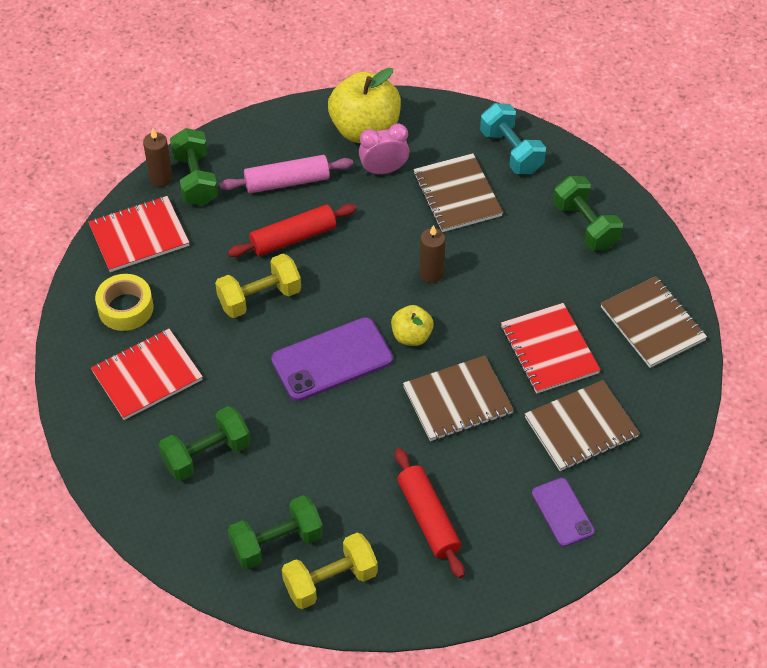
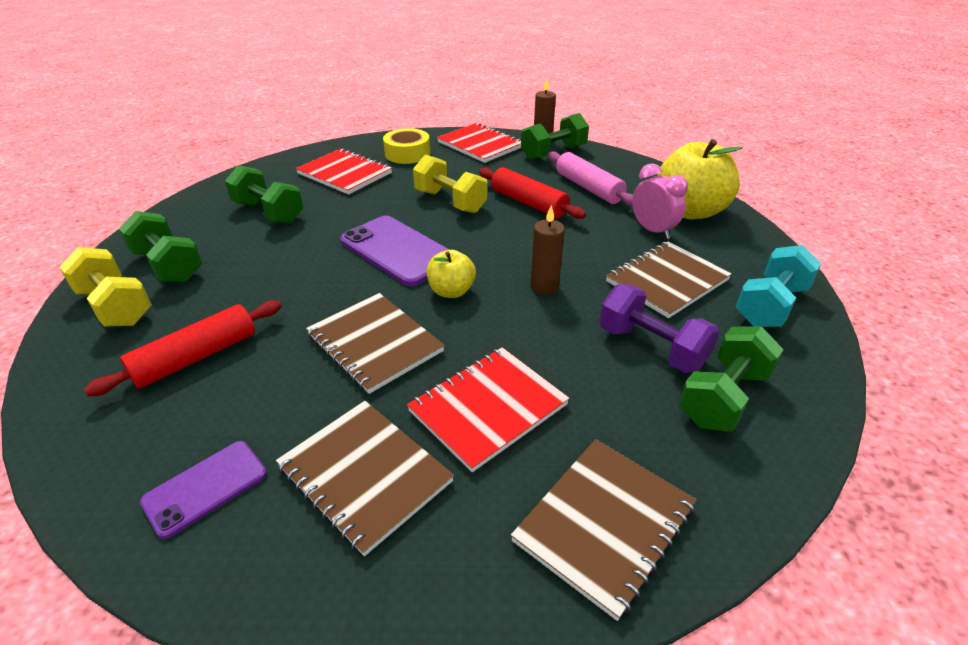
camera: 70 degrees right, 15 degrees down
(527, 239) = (651, 347): none -> purple dumbbell

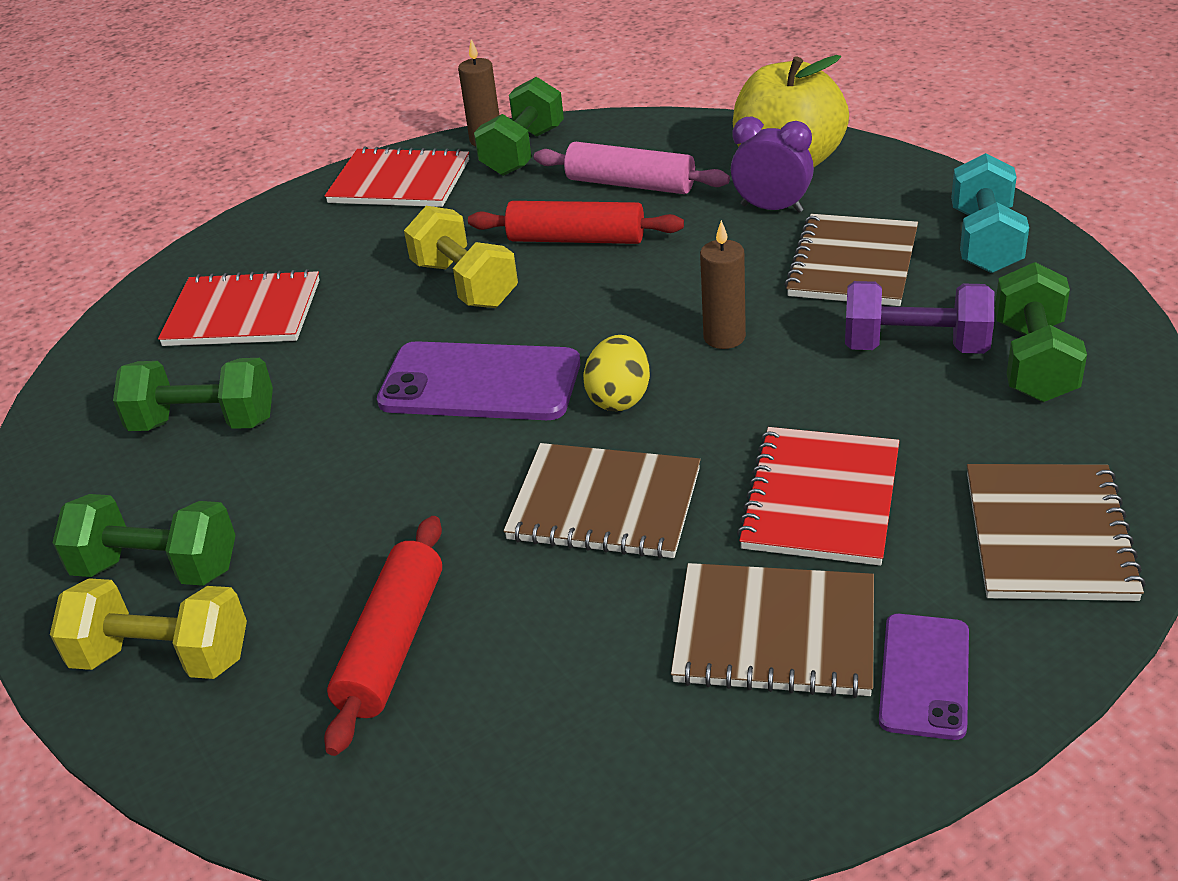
camera: 30 degrees left, 0 degrees up
(205, 487) = (617, 751): purple phone -> purple phone (924, 676)
(407, 154) = (302, 241): yellow tape -> none
(450, 201) = (465, 284): yellow dumbbell -> yellow dumbbell turned 45 degrees clockwise
(451, 291) = (619, 398): yellow apple -> yellow egg
(652, 230) = (772, 208): pink clock -> purple clock

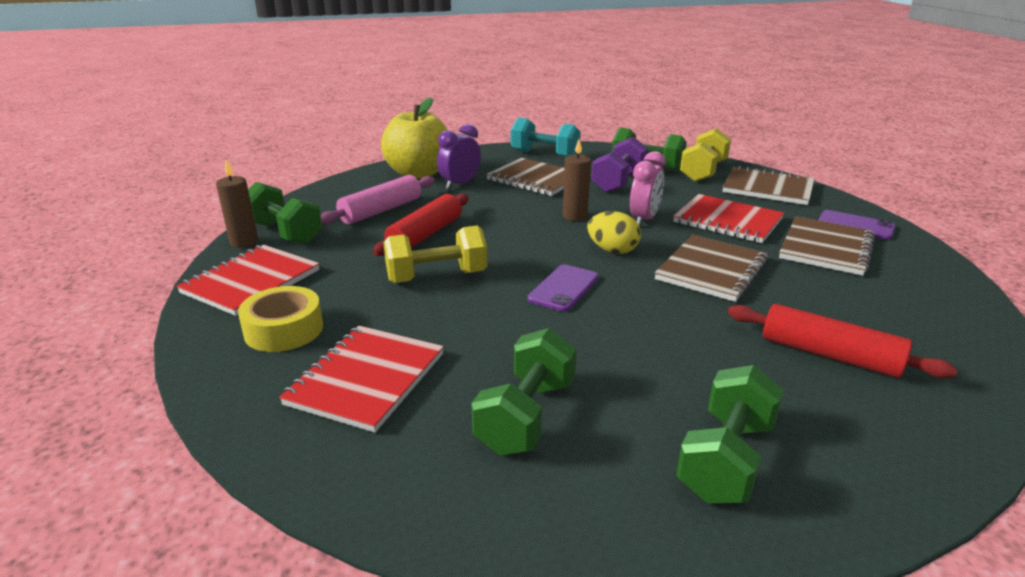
camera: 75 degrees left, 10 degrees down
(163, 657) = (840, 464): yellow dumbbell -> yellow dumbbell (703, 172)
(313, 237) = (284, 330): none -> yellow tape
(480, 383) = (563, 288): purple phone -> purple phone, size x0.59
(760, 406) = (644, 219): none -> pink clock

